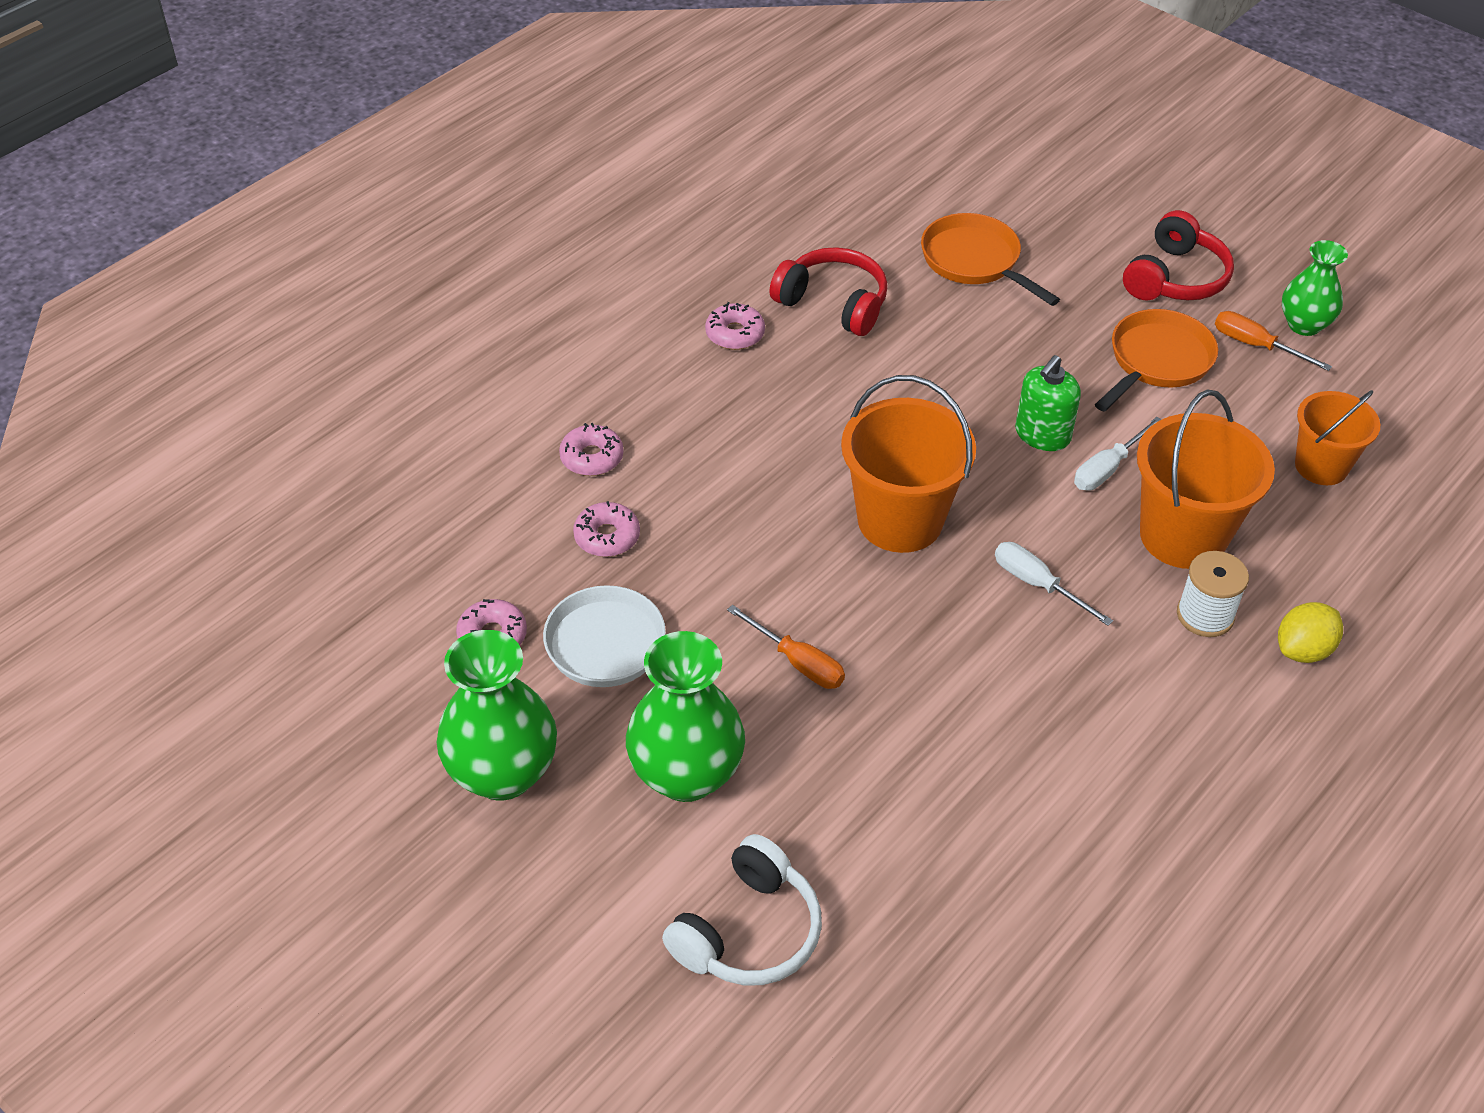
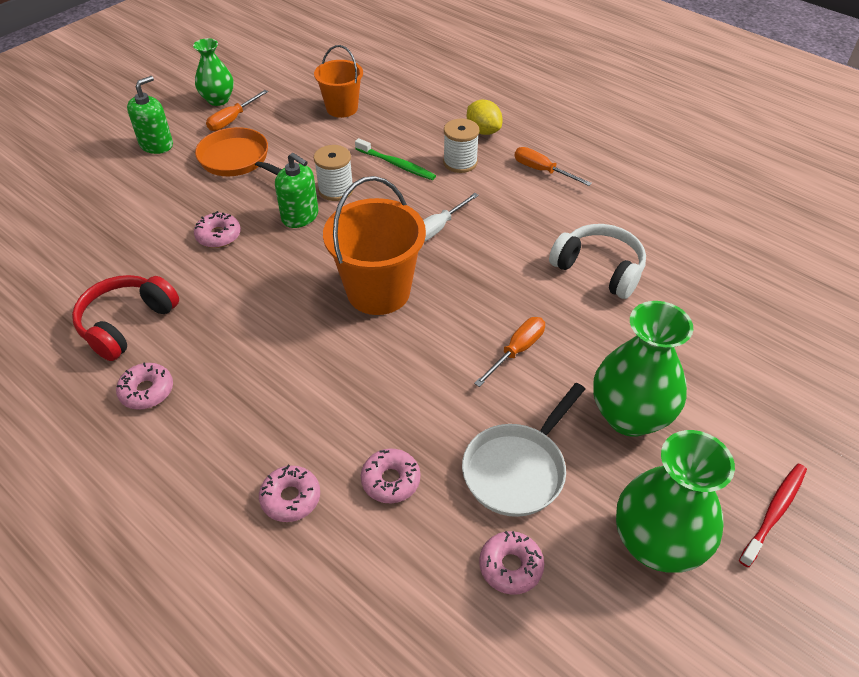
camera: 90 degrees left, 0 degrees up
(531, 907) = (774, 512): none -> red toothbrush
(748, 931) = (748, 379): white headphones -> white headphones (599, 269)
(975, 261) = (103, 238): orange pan -> none
(992, 360) = (218, 236): none -> pink donut
(1107, 468) = (336, 190): white screwdriver -> white spool
(1175, 278) = (156, 145): red headphones -> green soap dispenser
(1183, 536) = (396, 164): orange bucket -> green toothbrush
(1205, 725) = (542, 171): none -> orange screwdriver

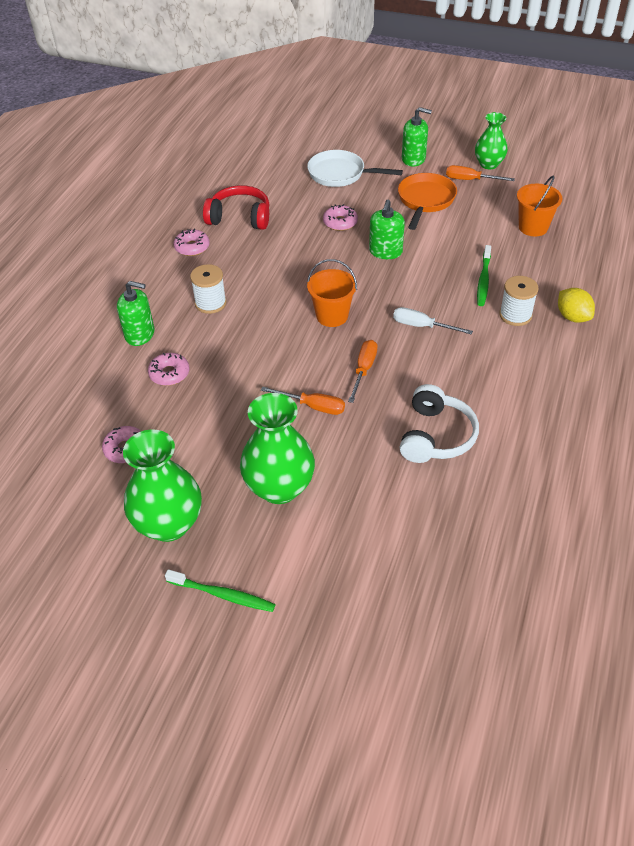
camera: 70 degrees right, 0 degrees up
(291, 498) = (140, 334): pink donut -> green soap dispenser
(336, 190) = (428, 258): white spool -> white spool (210, 303)
(378, 291) = (332, 316): orange bucket -> orange bucket, size x0.63
(483, 131) = (572, 317): yellow lemon -> yellow lemon turned 60 degrees counterclockwise
(517, 469) = (203, 434): white pan -> white pan (340, 174)
(542, 171) = (545, 369): orange screwdriver -> orange screwdriver (364, 370)
(774, 512) = (223, 595): red toothbrush -> green toothbrush

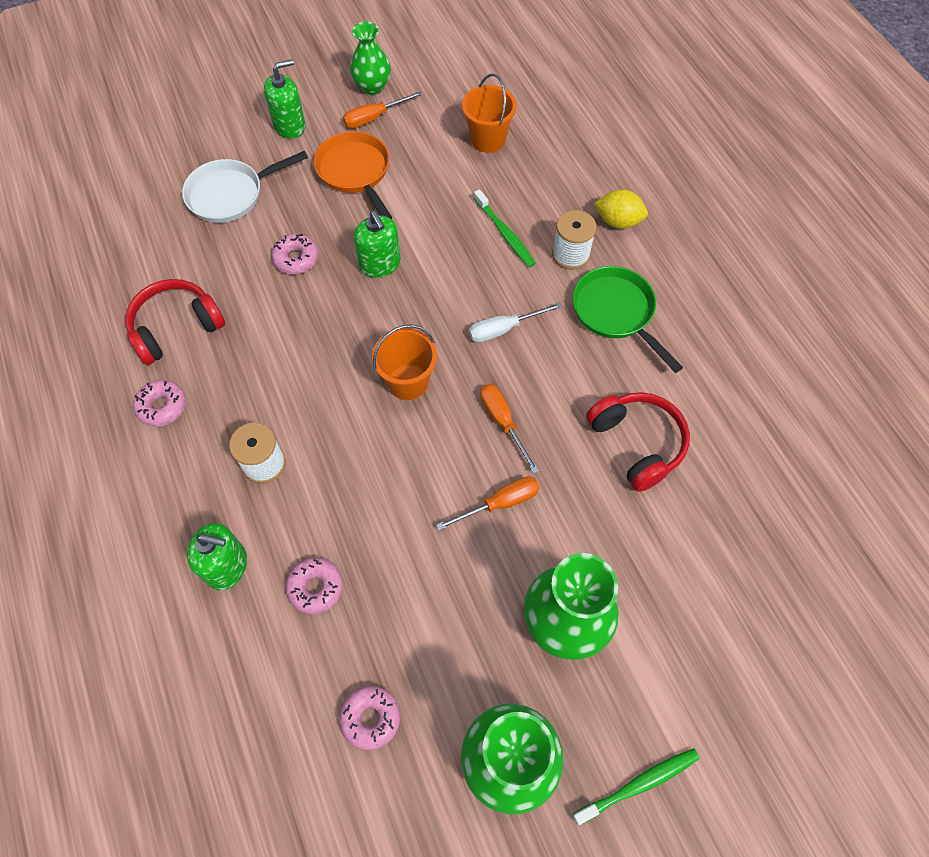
camera: 45 degrees left, 15 degrees up
(140, 334) = (227, 566): green soap dispenser -> green soap dispenser turned 45 degrees clockwise
(436, 436) = (637, 443): white headphones -> red headphones
(509, 362) = (616, 312): none -> green pan

